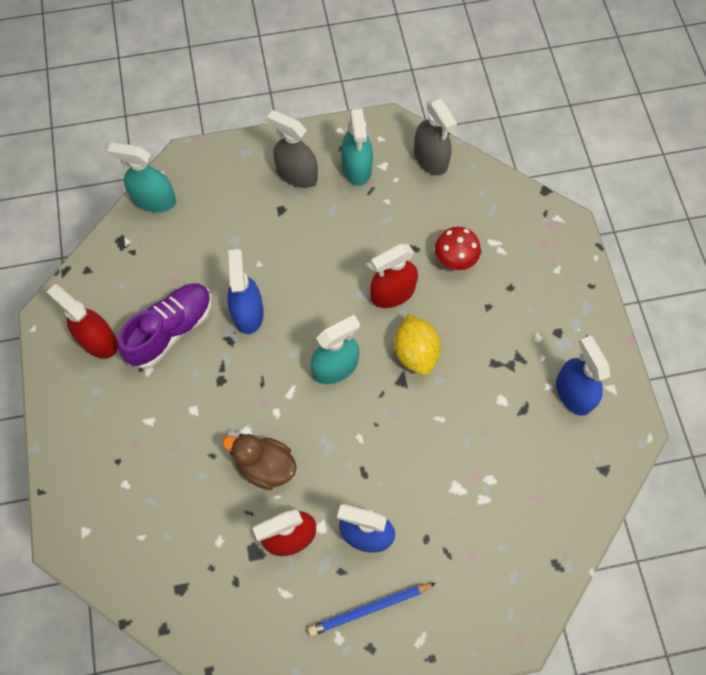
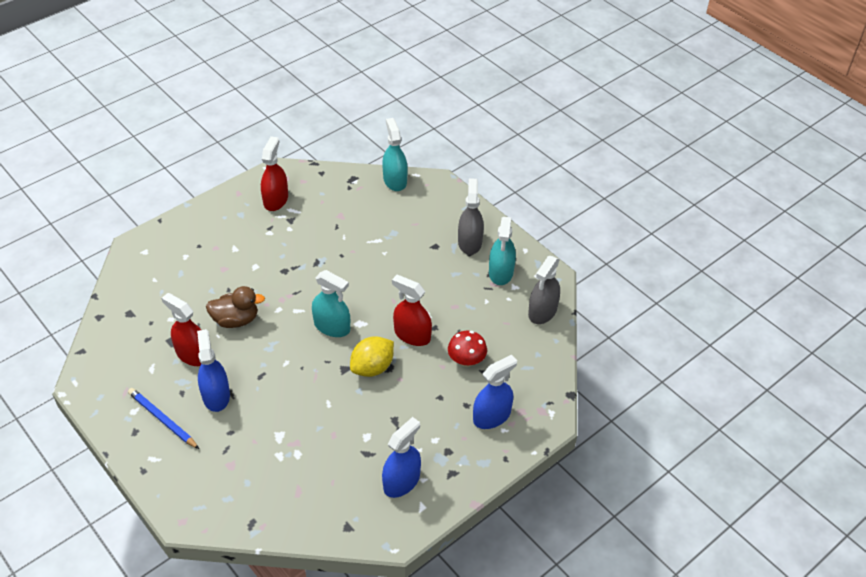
camera: 60 degrees right, 20 degrees down
(171, 330) = (305, 230): purple shoe -> none
(248, 312) = (343, 263): blue spray bottle -> blue spray bottle (492, 416)
(265, 466) = (236, 320): brown duck -> brown duck turned 90 degrees clockwise
(357, 167) = (501, 272): turquoise spray bottle -> turquoise spray bottle turned 45 degrees counterclockwise

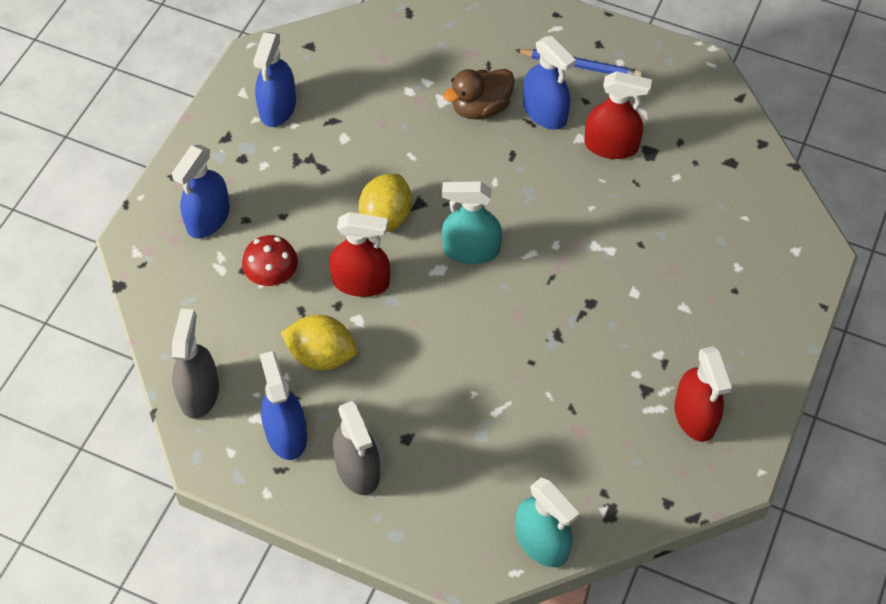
camera: 155 degrees right, 10 degrees up
(236, 320) = (596, 208): brown duck -> brown duck (480, 108)
(459, 303) = (321, 355): none -> yellow lemon
(501, 272) = (286, 434): turquoise spray bottle -> blue spray bottle

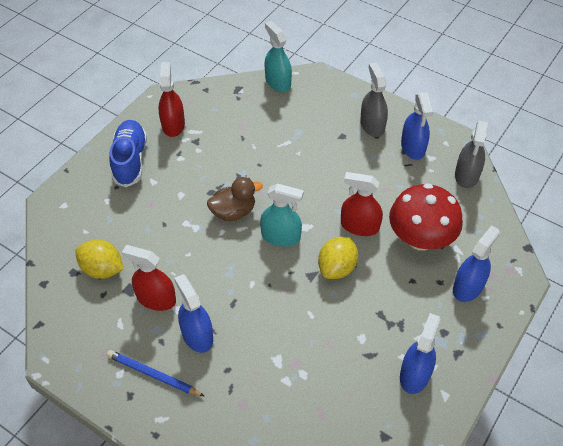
camera: 170 degrees left, 5 degrees down
(272, 276) = (420, 239): red mushroom -> red mushroom, size x1.85
(321, 355) = (389, 185): yellow lemon -> yellow lemon (102, 269)
(480, 108) = (247, 348): brown duck -> brown duck (233, 212)
(735, 338) = (130, 160): none -> blue shoe

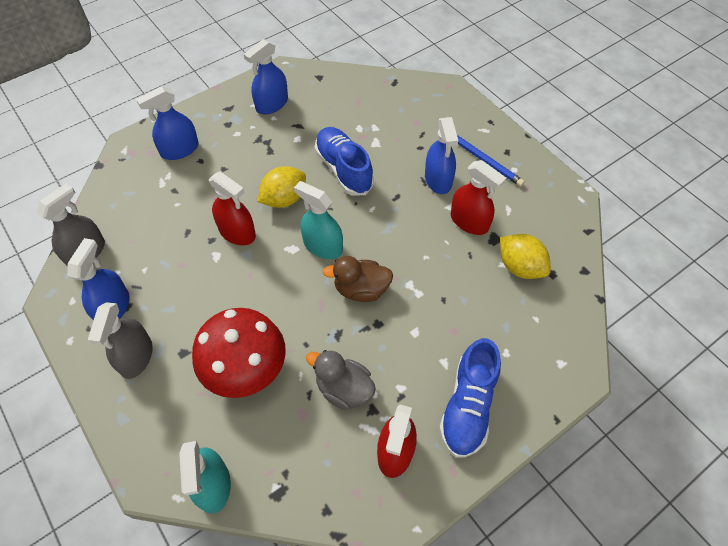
camera: 160 degrees left, 5 degrees up
(220, 146) = (344, 389): none -> grey duck
(296, 316) = (344, 169): none -> blue shoe
(420, 239) = (187, 202): red mushroom -> red mushroom (246, 370)

